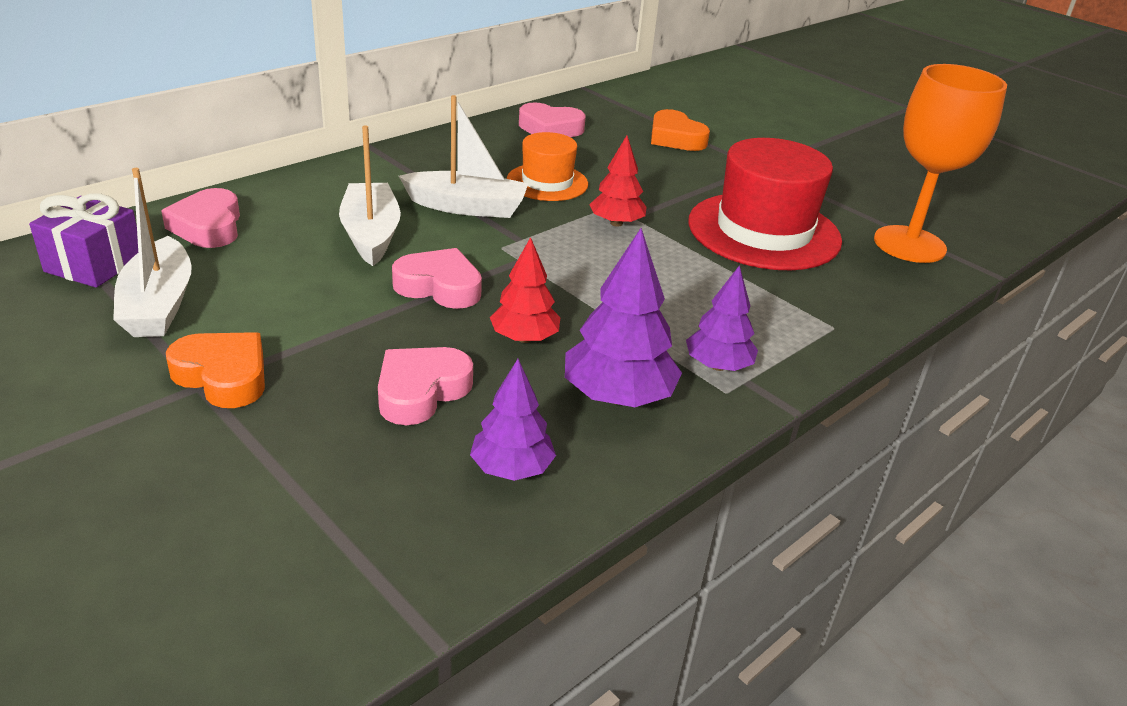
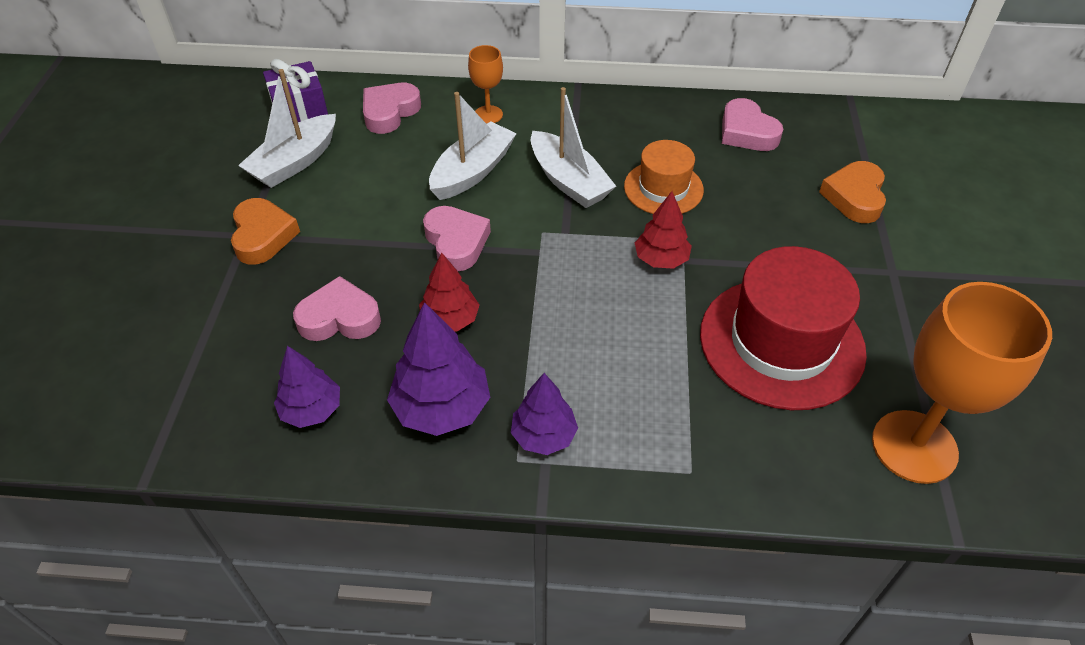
camera: 50 degrees right, 15 degrees up
(318, 192) = (488, 115): none -> orange goblet

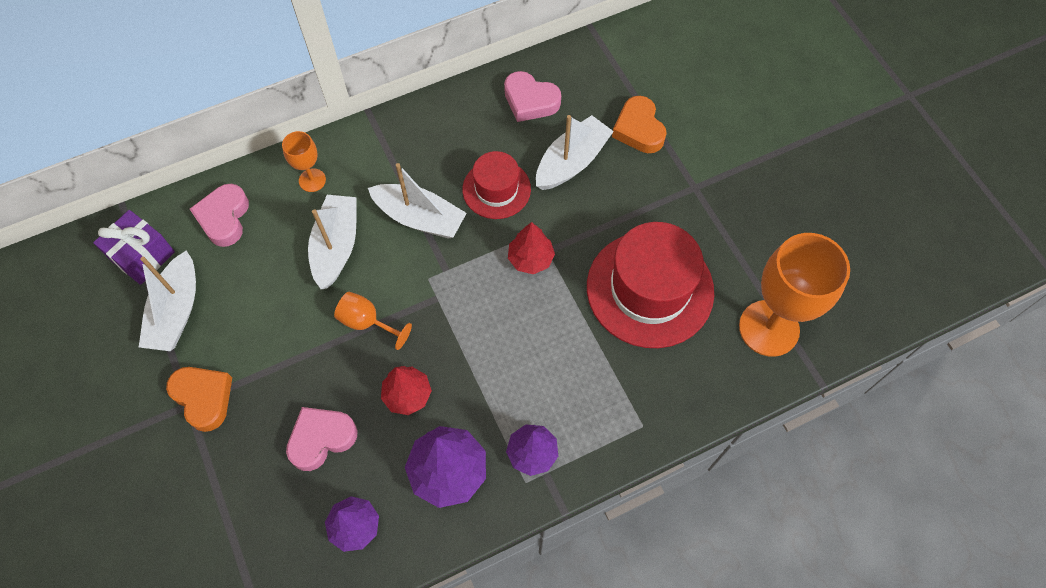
camera: 30 degrees left, 15 degrees up
(456, 242) = (367, 322): pink heart -> orange goblet
(663, 188) = (496, 189): orange hat -> red hat
(760, 196) = (572, 162): none -> white boat

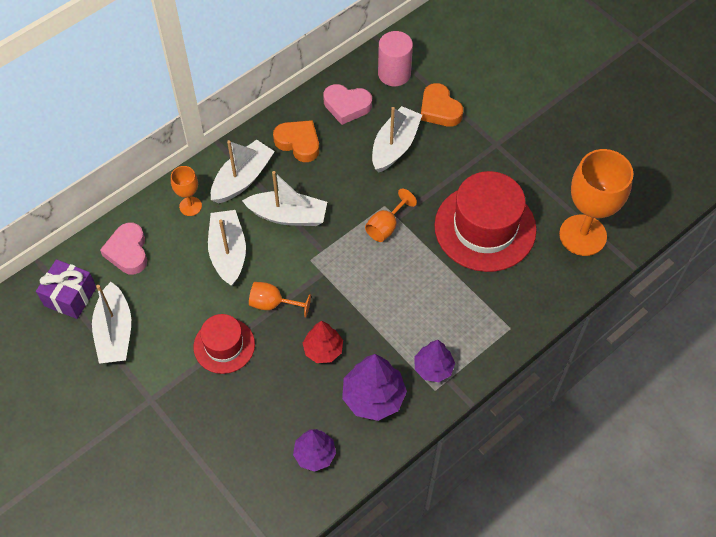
camera: 15 degrees left, 5 degrees down
(203, 398) = (161, 391): orange heart -> orange heart (298, 143)
(321, 439) = (266, 398): pink heart -> none
(382, 161) = (242, 178): none -> white boat
(496, 189) = (342, 180): red hat -> red hat (224, 345)
(530, 259) = (386, 226): red tree -> orange goblet
(598, 74) = (394, 74): none -> pink cylinder

